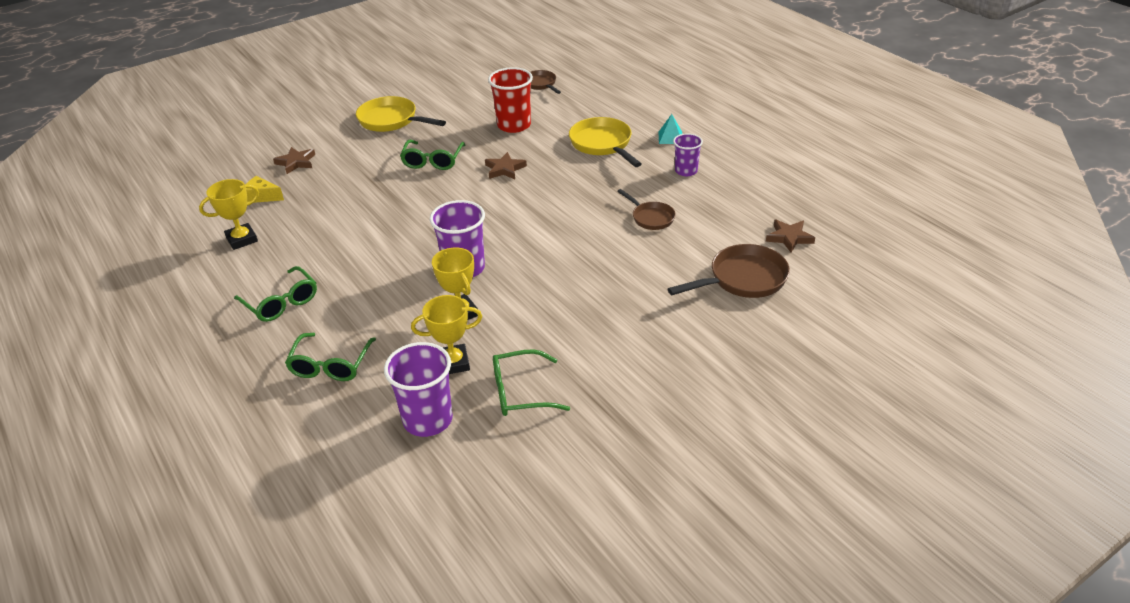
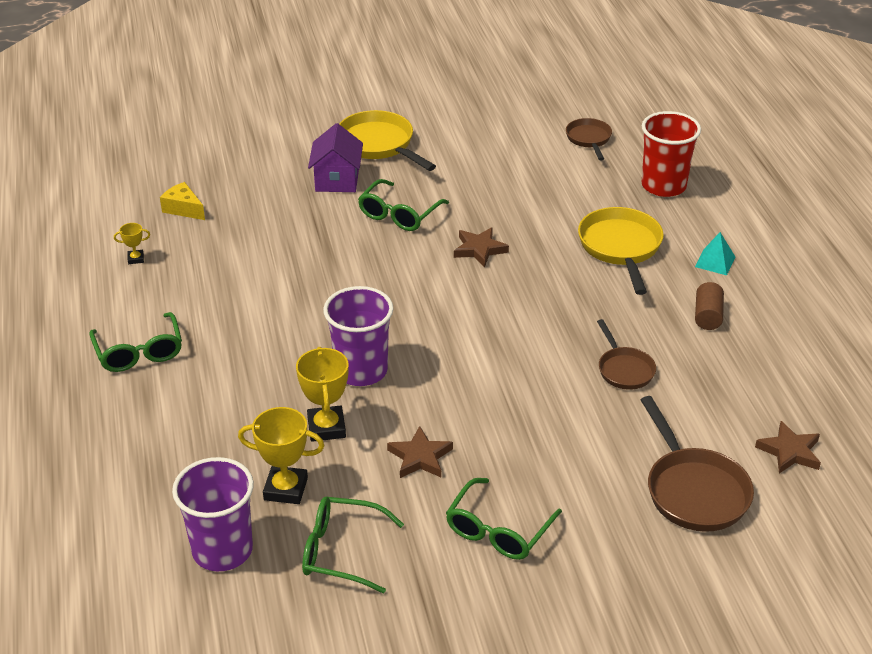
camera: 20 degrees right, 0 degrees up
(242, 239) = (136, 259): yellow trophy -> yellow trophy, size x0.50
(296, 162) = (242, 173): brown star -> brown star (420, 457)
(330, 365) = (153, 448): green glasses -> green glasses (498, 530)
(373, 150) = (337, 180): none -> purple house
(514, 125) = (523, 190): red cup -> red cup (663, 186)
(686, 171) = (707, 316): purple cup -> brown cylinder
(743, 279) = (694, 491): brown pan -> brown pan turned 75 degrees clockwise

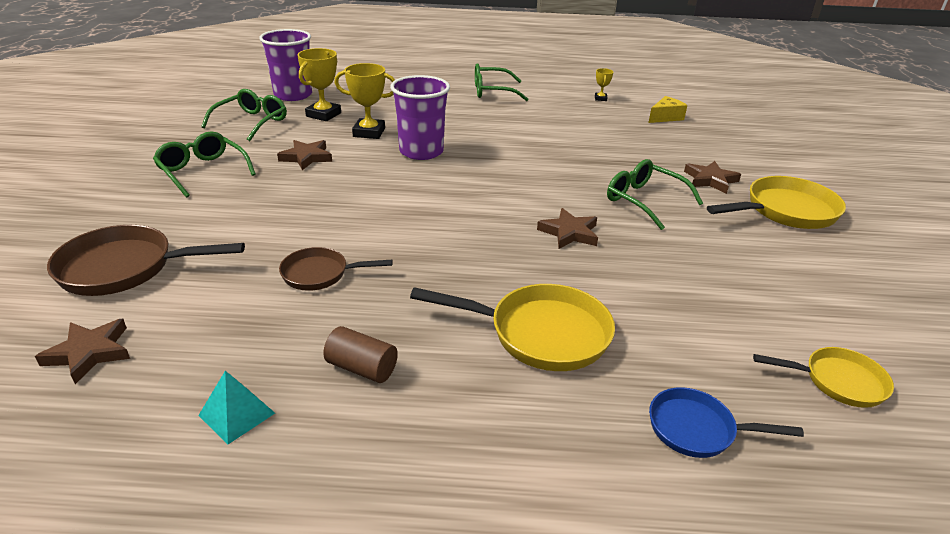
camera: 105 degrees right, 5 degrees down
(337, 180) = (710, 180): purple house -> brown star
(589, 139) = (838, 382): brown pan -> yellow pan
(663, 186) = (697, 429): red cup -> blue pan
(715, 261) = (475, 420): turquoise pyramid -> turquoise pyramid (237, 414)

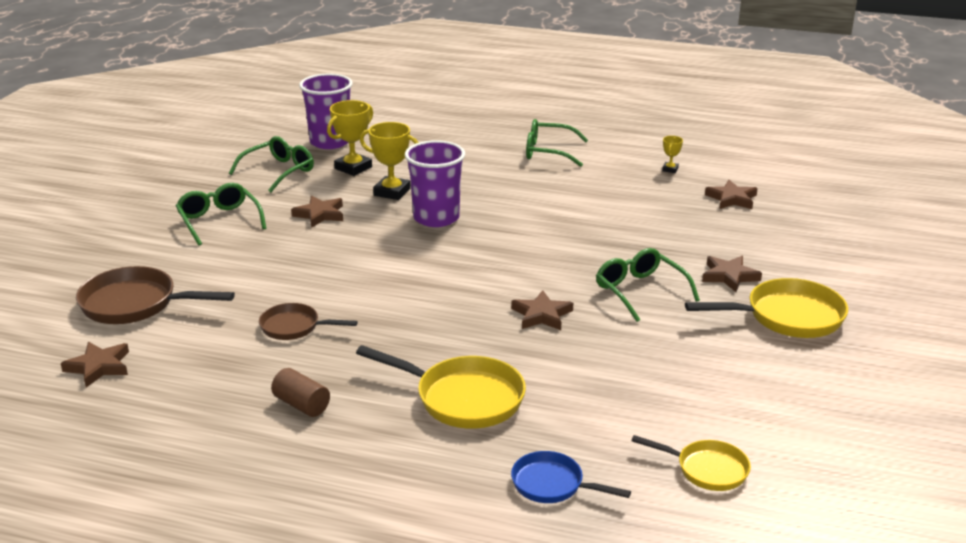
camera: 15 degrees right, 5 degrees down
(237, 414) = (197, 423): turquoise pyramid -> none
(665, 117) = (732, 199): yellow cheese -> brown star

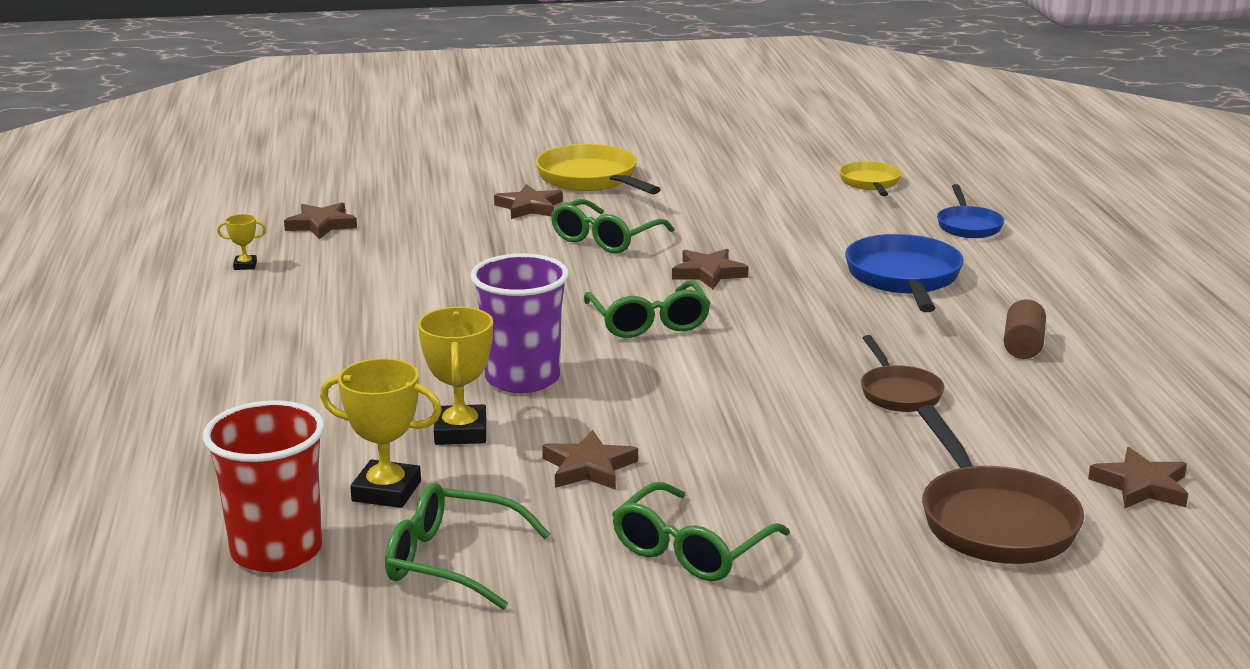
camera: 115 degrees left, 5 degrees down
(330, 142) = (276, 551): purple cup -> red cup
(463, 398) = (904, 278): yellow pan -> blue pan
(548, 152) = (221, 349): green glasses -> green glasses (649, 322)

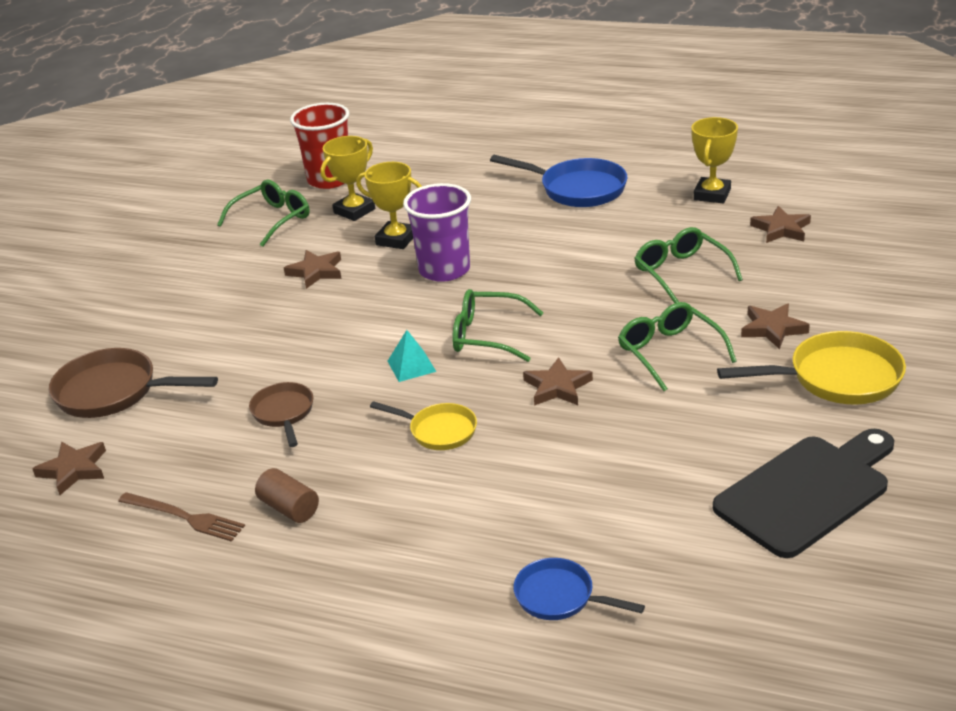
camera: 120 degrees right, 10 degrees up
(245, 265) = (712, 194): yellow trophy -> yellow trophy, size x1.99
(691, 550) = (206, 285): green glasses -> green glasses (681, 273)
(743, 347) = (411, 366): none -> turquoise pyramid
(754, 174) = (807, 492): none -> black cutting board
(870, 183) = (733, 573): yellow pan -> yellow pan (439, 431)
(898, 393) = (284, 413): brown pan -> brown pan turned 60 degrees clockwise
(904, 278) = (466, 494): blue pan -> blue pan (577, 189)
(1106, 392) = (184, 517): none -> brown fork

